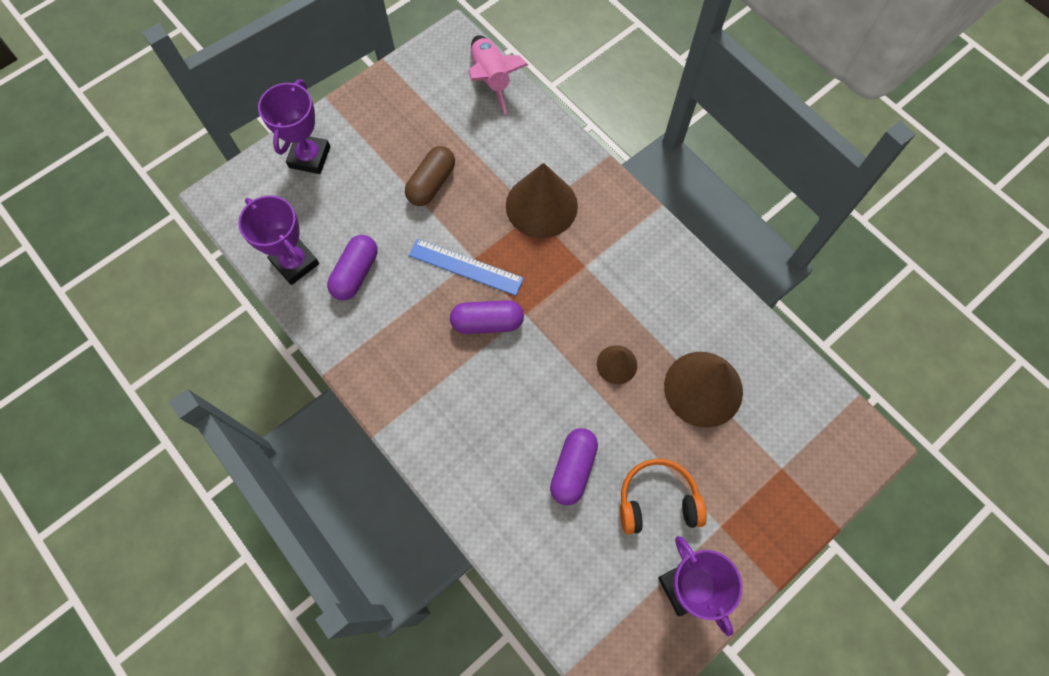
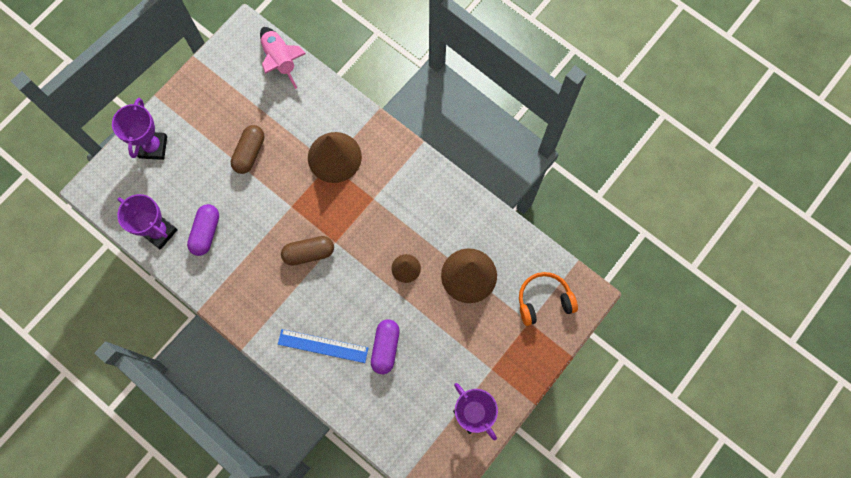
camera: 10 degrees left, 5 degrees up
(466, 267) = (286, 214): blue ruler -> blue ruler (323, 346)
(487, 322) = (309, 253): purple capsule -> brown capsule
(657, 500) = (446, 359): orange headphones -> orange headphones (544, 300)

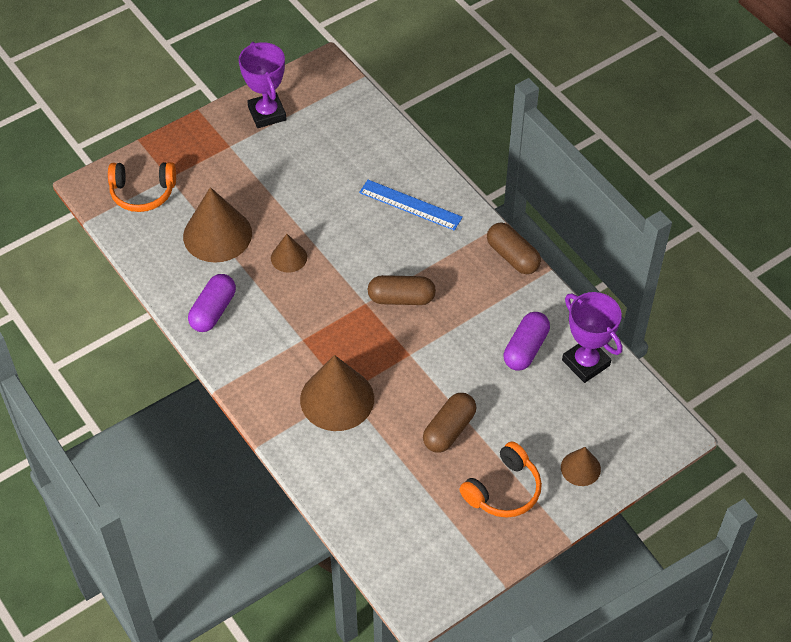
camera: 165 degrees left, 20 degrees down
(153, 147) = (580, 468): purple trophy -> brown cone
(203, 118) = (503, 490): none -> orange headphones
(229, 315) = (512, 256): none -> brown capsule
(280, 60) = (376, 545): pink rocket -> none
(385, 348) = (340, 188): purple capsule -> purple capsule (213, 311)

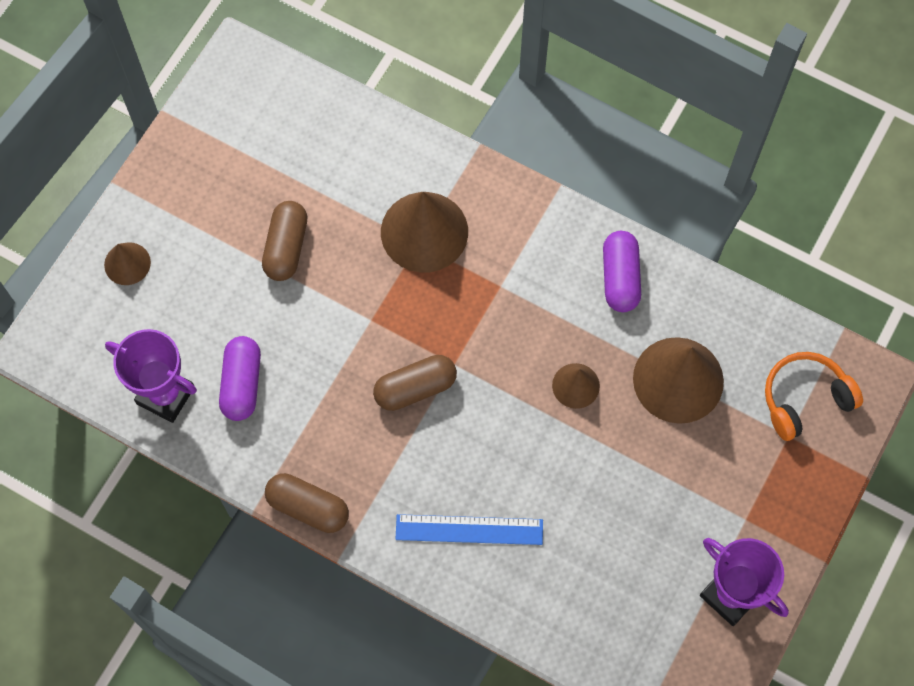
camera: 155 degrees right, 15 degrees up
(503, 490) = (200, 205): orange headphones -> none

